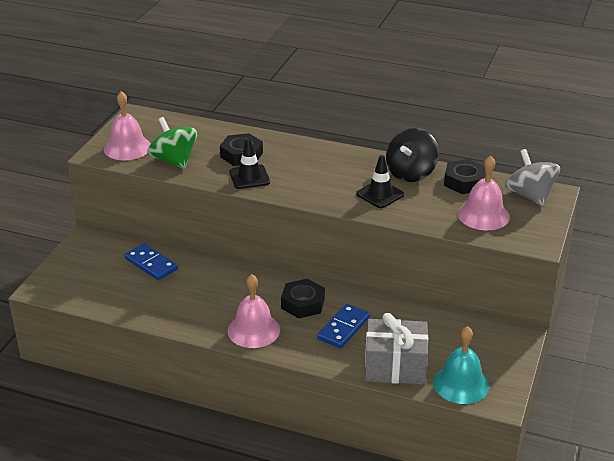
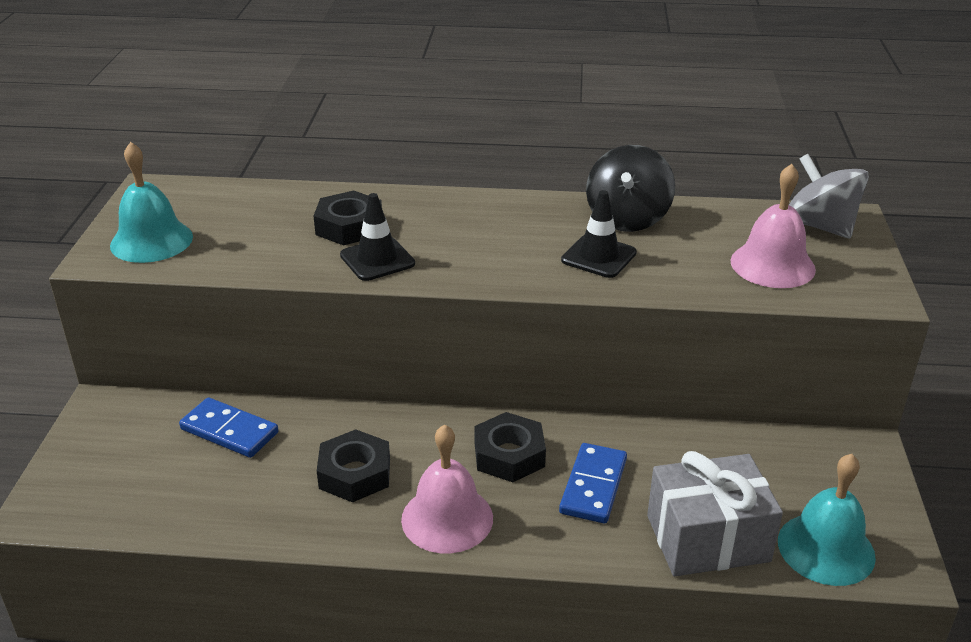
camera: 15 degrees left, 0 degrees up
(127, 147) = (151, 241): pink bell -> turquoise bell
(174, 161) = (239, 251): green spinning top -> none
(464, 182) = (713, 219): black nut -> black nut (355, 473)

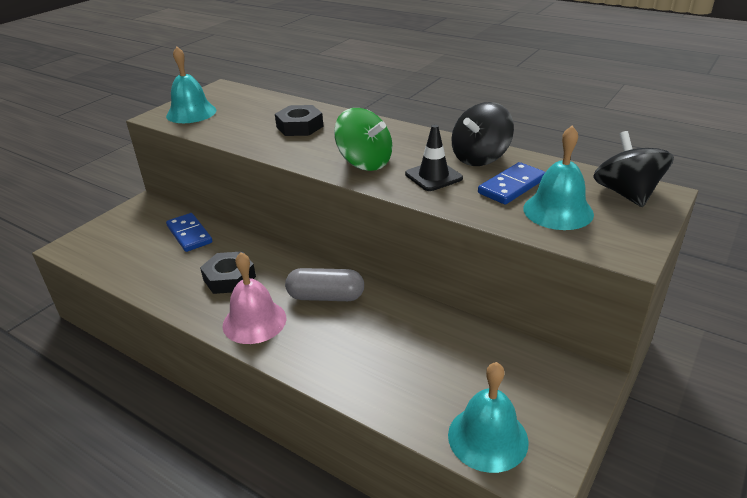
camera: 30 degrees right, 0 degrees up
(377, 259) = (294, 147): black traffic cone -> none
(495, 258) = (365, 162): none -> green spinning top
(509, 455) = (326, 296): black nut -> grey capsule
(593, 486) = (360, 333): blue domino -> blue domino (512, 186)
(707, 538) = (405, 396): grey gift -> none
(772, 265) = (558, 211): pink bell -> turquoise bell
(819, 226) = (626, 194): grey spinning top -> black spinning top

